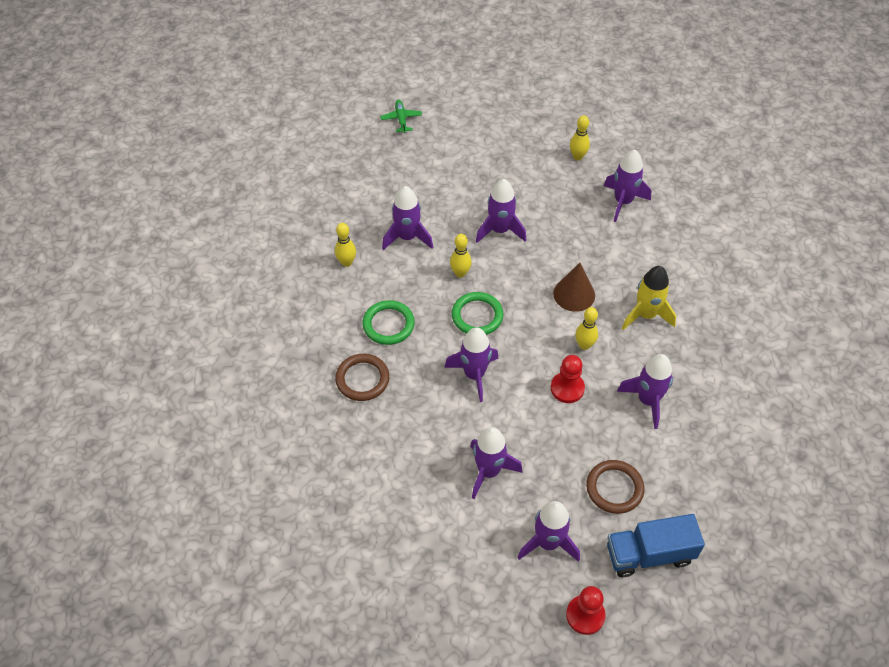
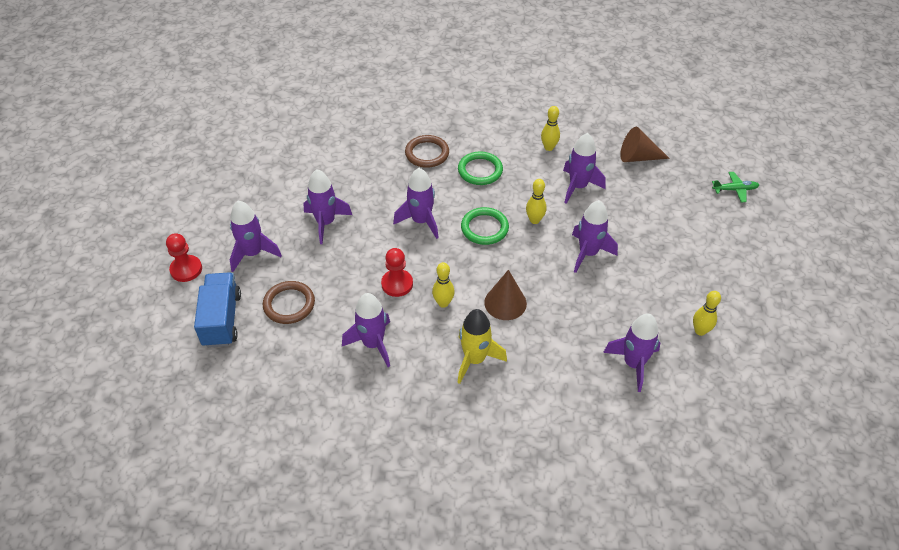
camera: 95 degrees right, 5 degrees down
(358, 188) = (638, 157): none -> brown cone

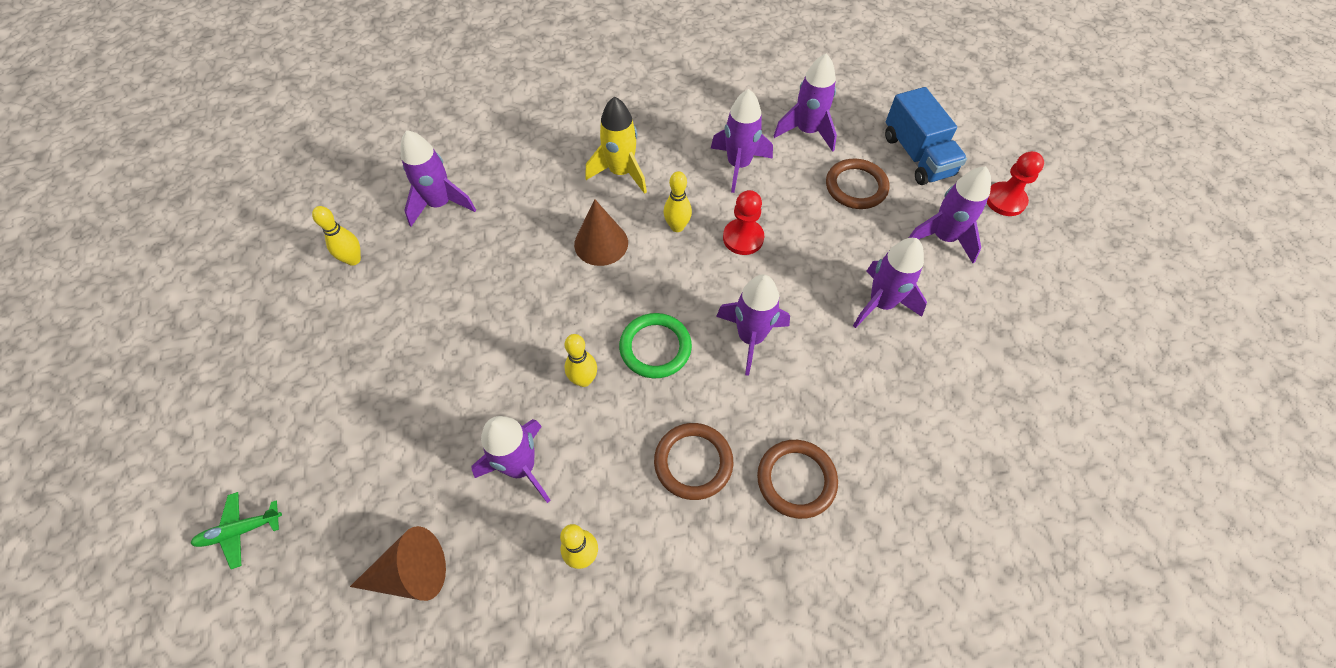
camera: 165 degrees right, 10 degrees up
(480, 170) = (693, 462): green ring -> brown ring
(588, 253) = (498, 339): purple rocket -> purple rocket (807, 131)

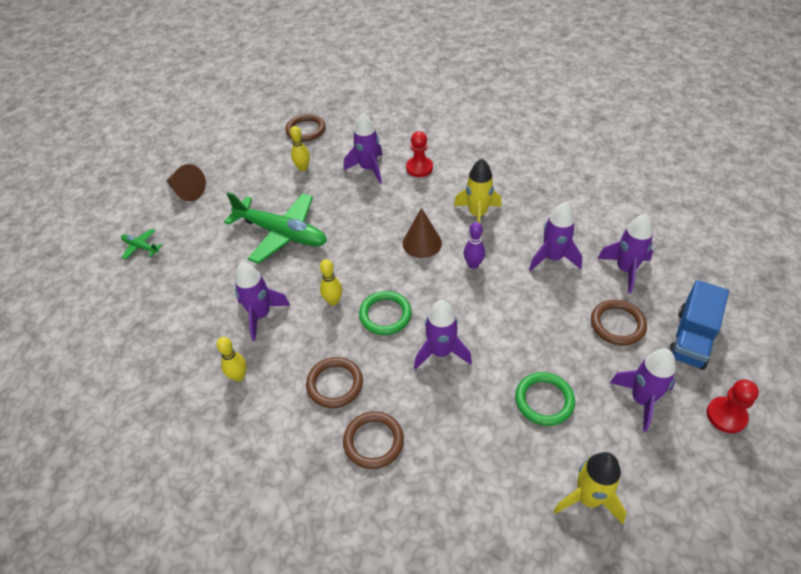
camera: 50 degrees right, 10 degrees down
(297, 211) = (306, 130): none -> brown ring
(412, 573) = (172, 319): brown cone -> brown cone (187, 191)
(425, 356) = (281, 233): none -> green plane
(677, 227) = (473, 264): yellow bowling pin -> purple bowling pin
(743, 238) = (504, 298): red pawn -> red pawn (419, 168)
(881, 303) = (544, 400): purple rocket -> green ring
(1001, 355) = (588, 498): none -> yellow rocket

